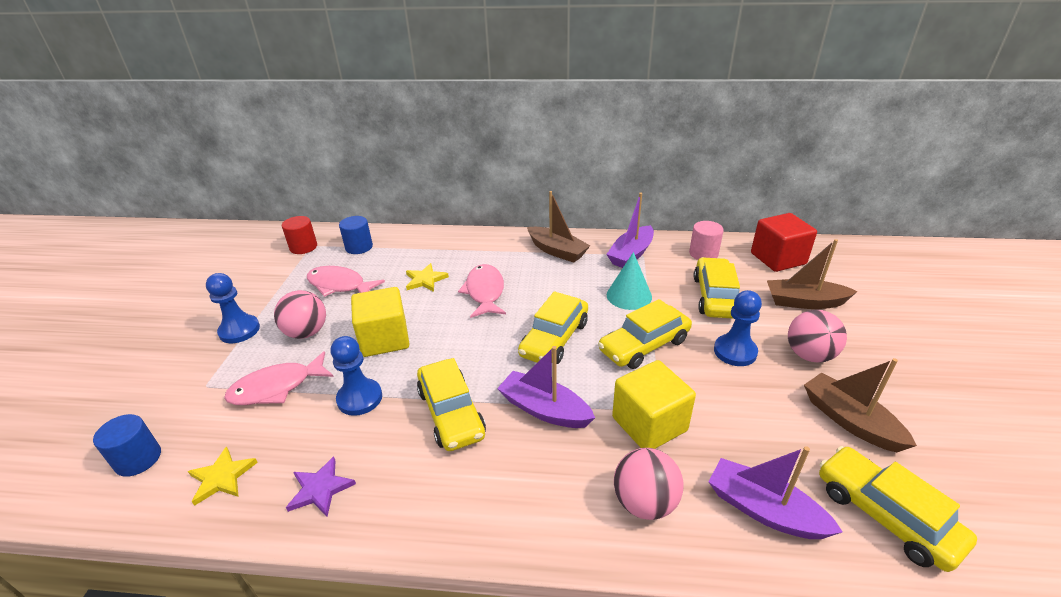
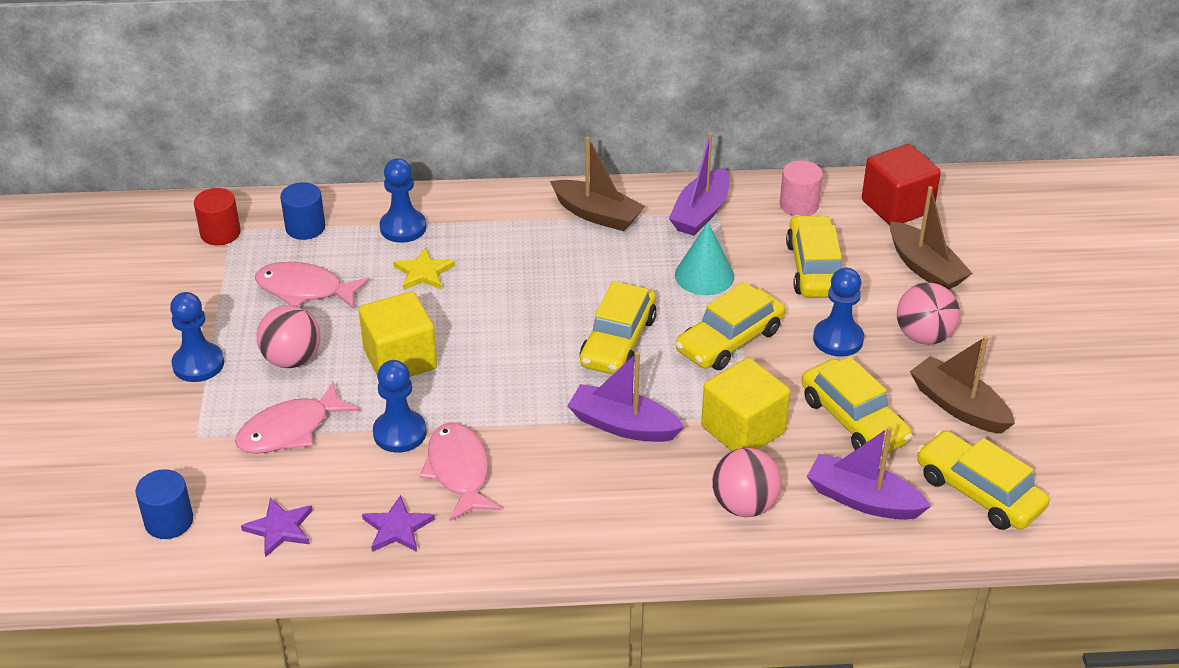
camera: 10 degrees left, 5 degrees up
(222, 477) = (280, 528): yellow star -> purple star
(422, 251) = (403, 228): none -> blue pawn
(451, 413) = (515, 439): yellow car -> yellow car (853, 420)
(485, 292) = (512, 284): pink fish -> pink fish (459, 471)
(804, 302) = (925, 268): brown boat -> brown boat turned 120 degrees counterclockwise

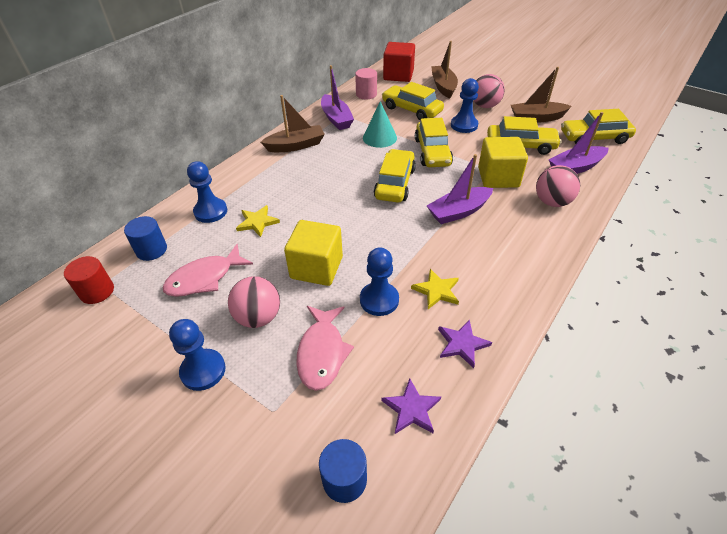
camera: 50 degrees left, 5 degrees up
(459, 471) = (436, 290): pink fish -> yellow star
(618, 341) = (395, 183): yellow car -> yellow car turned 135 degrees counterclockwise
(925, 268) = (443, 86): brown boat -> brown boat turned 105 degrees counterclockwise

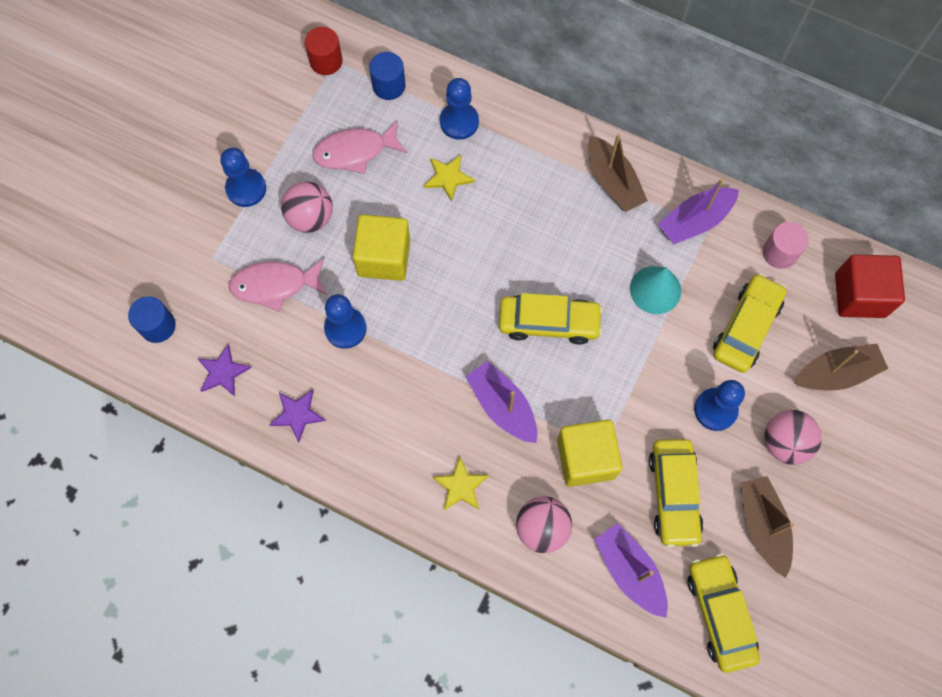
camera: 80 degrees right, 25 degrees up
(204, 278) = (355, 151): pink fish -> pink fish turned 60 degrees counterclockwise
(432, 152) = (632, 366): yellow car -> none
(436, 290) = (365, 386): yellow star -> yellow star (460, 486)

